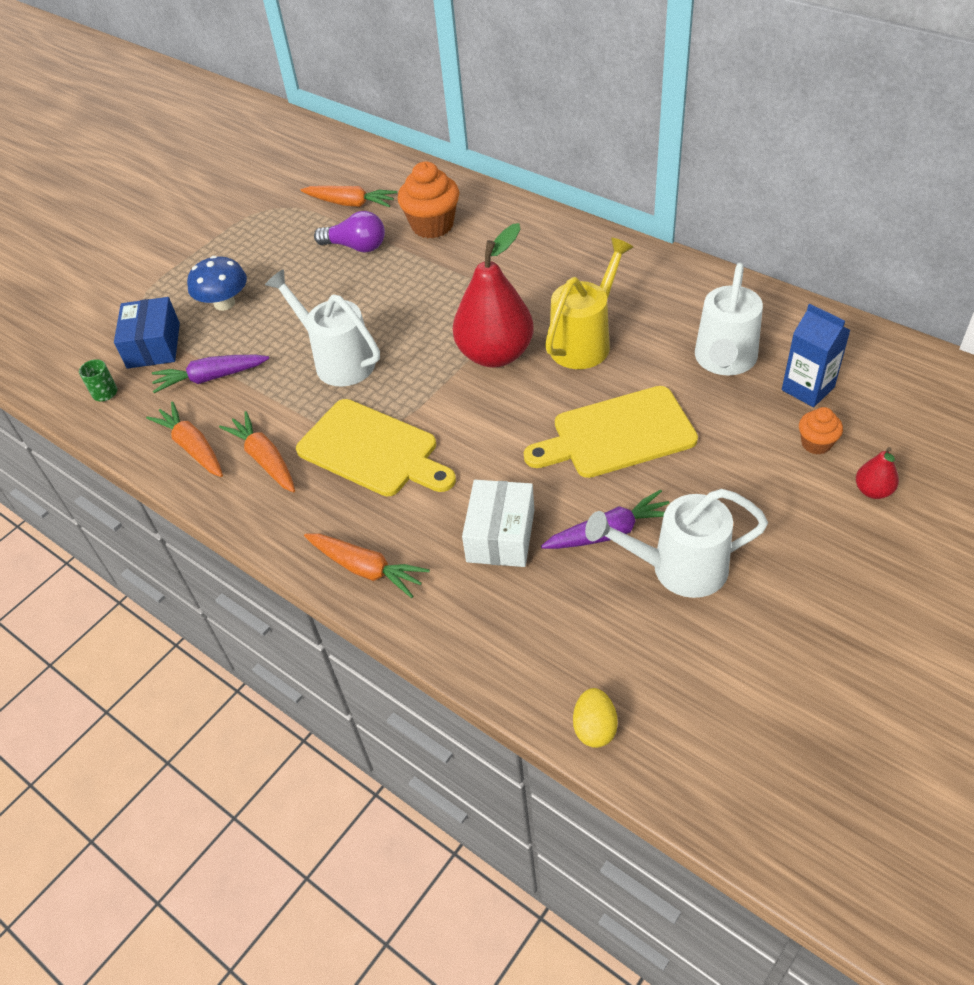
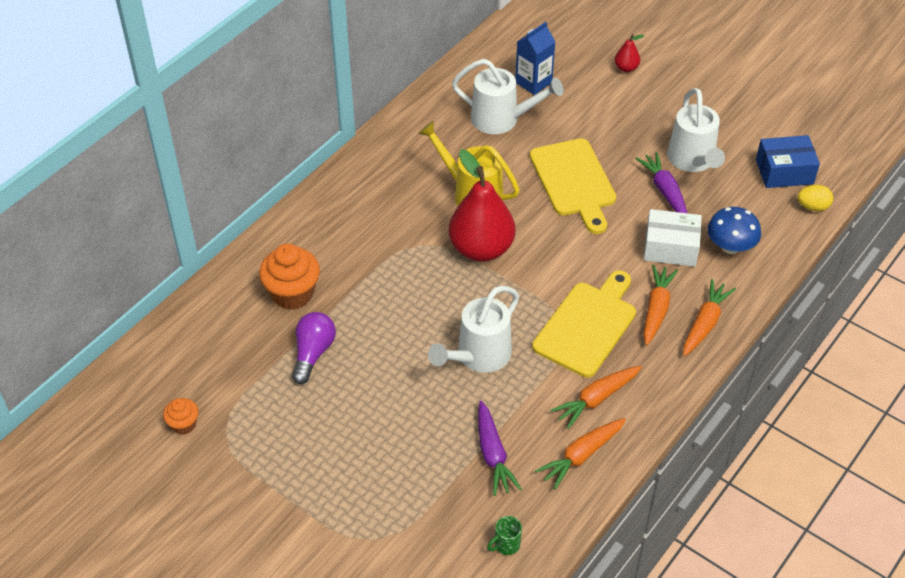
camera: 95 degrees left, 0 degrees up
(153, 345) = (441, 513): blue box -> blue box (784, 172)
(224, 303) = (384, 458): blue mushroom -> blue mushroom (730, 246)
(350, 203) = (237, 362): orange carrot -> orange carrot (656, 309)
(816, 444) = (585, 86): orange cupcake -> orange cupcake (183, 424)

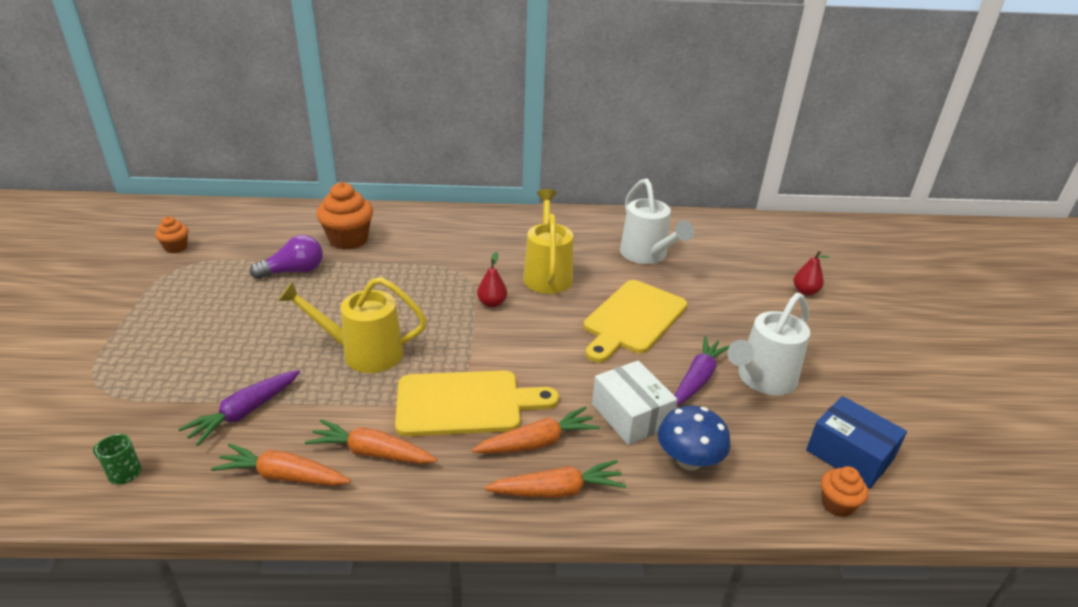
camera: 50 degrees right, 15 degrees down
(478, 356) = (363, 353): white watering can -> yellow watering can
(481, 249) = (492, 303): red pear -> red pear, size x0.44
(533, 82) = (709, 253): blue carton -> none
(812, 207) = (837, 504): yellow egg -> orange cupcake

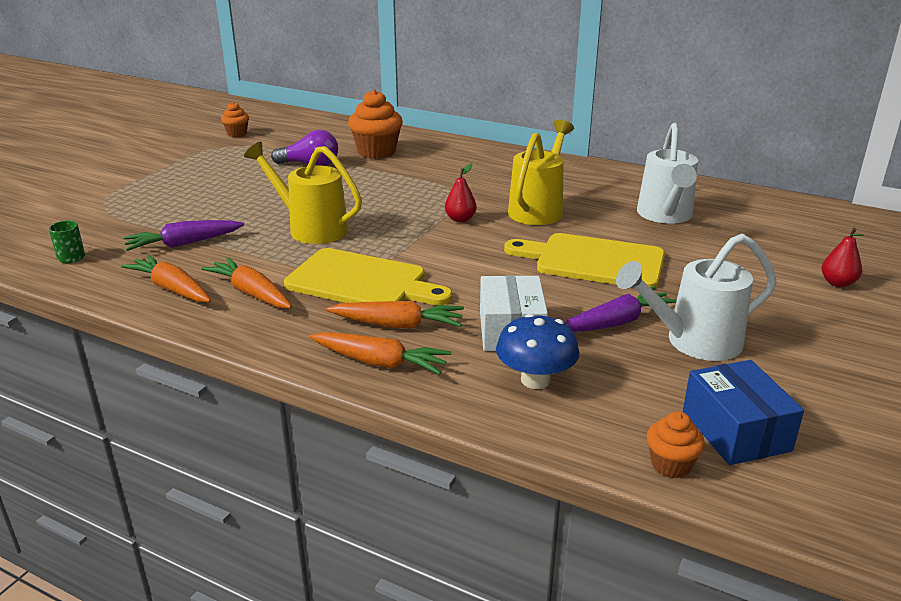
camera: 30 degrees right, 5 degrees down
(632, 319) = (593, 261): yellow cutting board -> yellow cutting board turned 45 degrees clockwise

